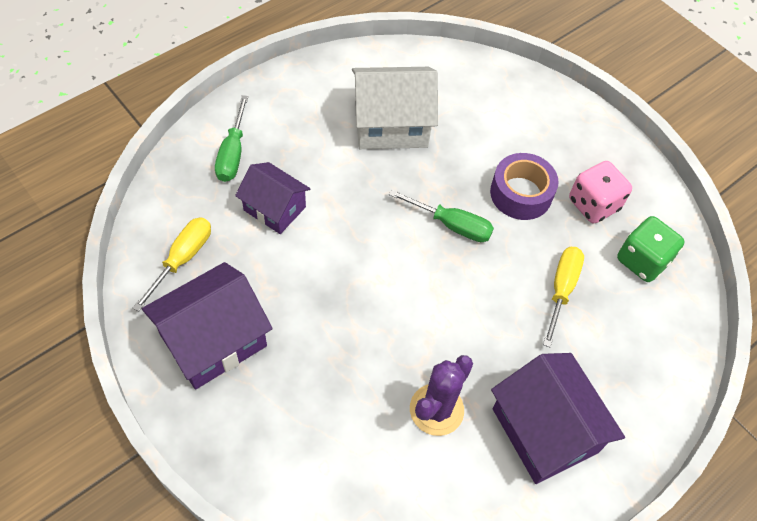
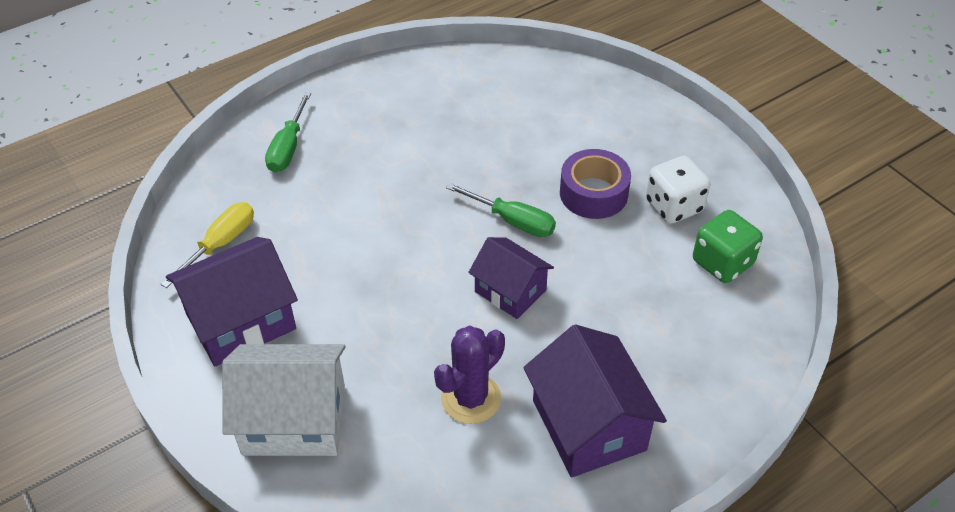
camera: 10 degrees right, 10 degrees down
(274, 208) = (324, 200): purple house -> purple house (510, 291)
(391, 125) = (460, 125): white house -> white house (294, 419)
(561, 289) = (627, 287): yellow screwdriver -> none
(593, 204) = (673, 206): pink dice -> white dice

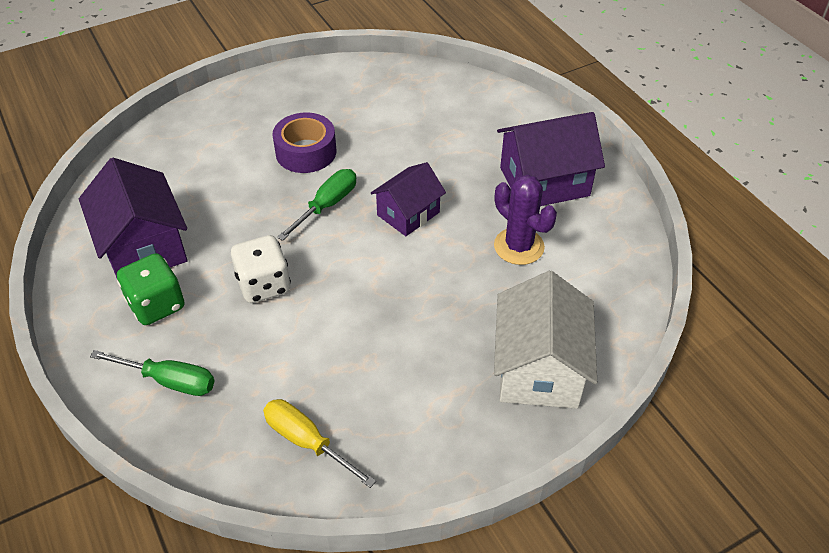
camera: 85 degrees left, 0 degrees up
(241, 321) = (419, 416): purple house -> purple house (144, 247)
(673, 206) = (332, 109): white dice -> white dice (264, 285)
(722, 263) = (397, 93): green dice -> green dice (156, 305)

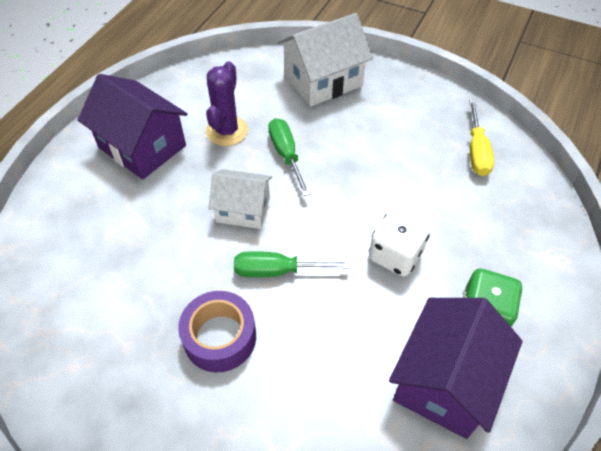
camera: 125 degrees left, 5 degrees up
(170, 381) = (522, 250): green screwdriver -> green screwdriver (286, 154)
(408, 214) = (243, 209): purple house -> white house

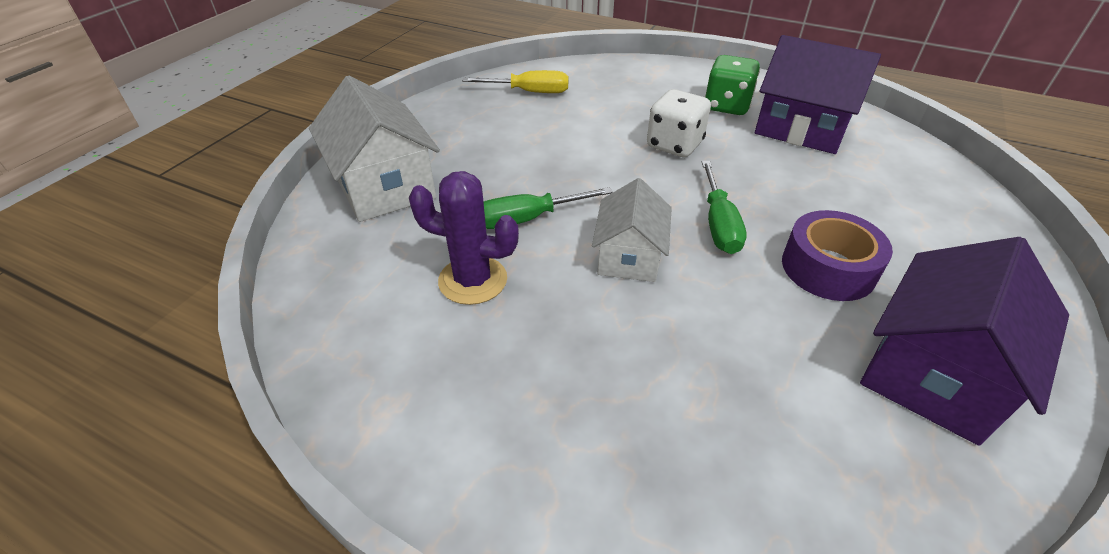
camera: 90 degrees left, 10 degrees down
(142, 146) = (498, 392): purple house -> purple house (933, 373)

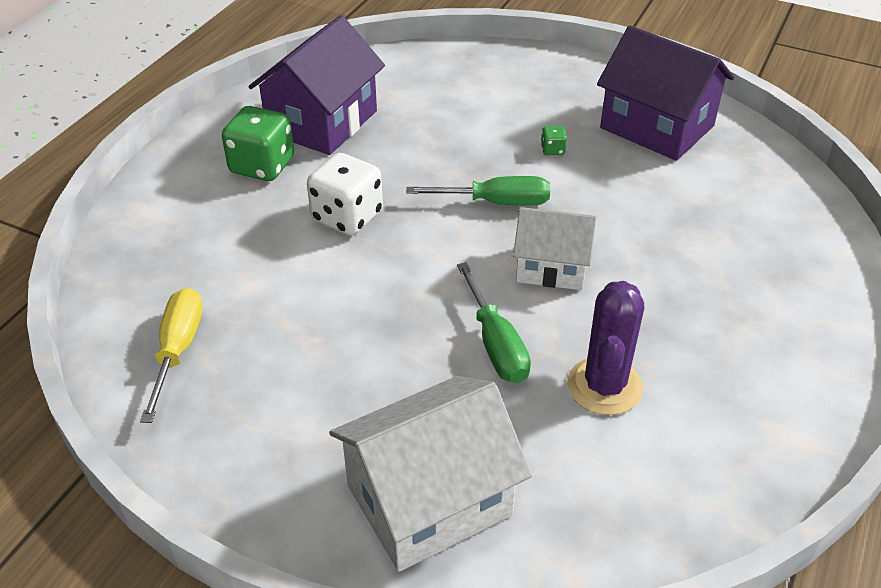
camera: 90 degrees left, 0 degrees up
(828, 268) = (552, 150): purple tape -> green dice

